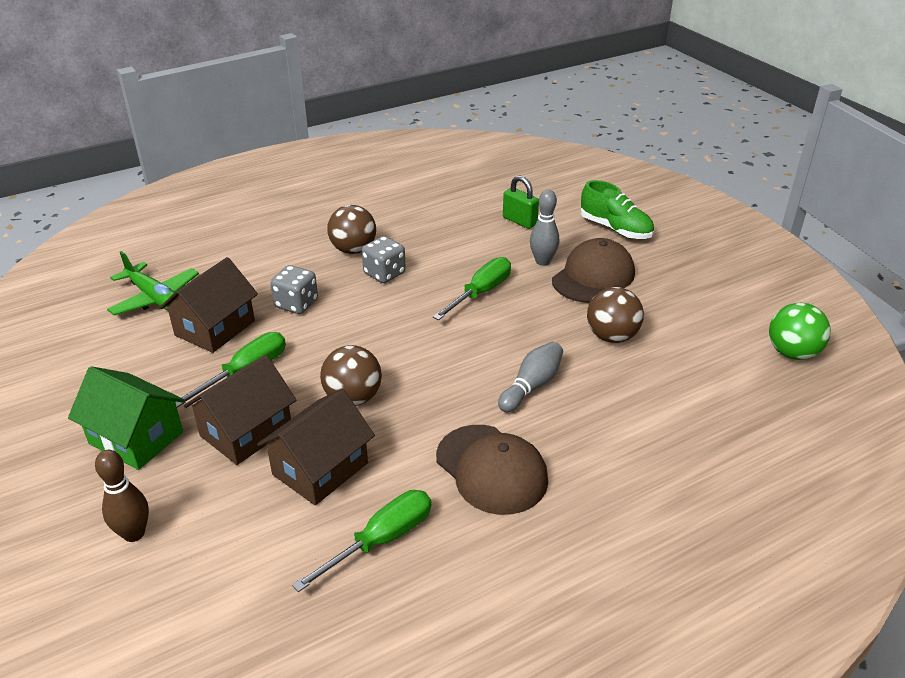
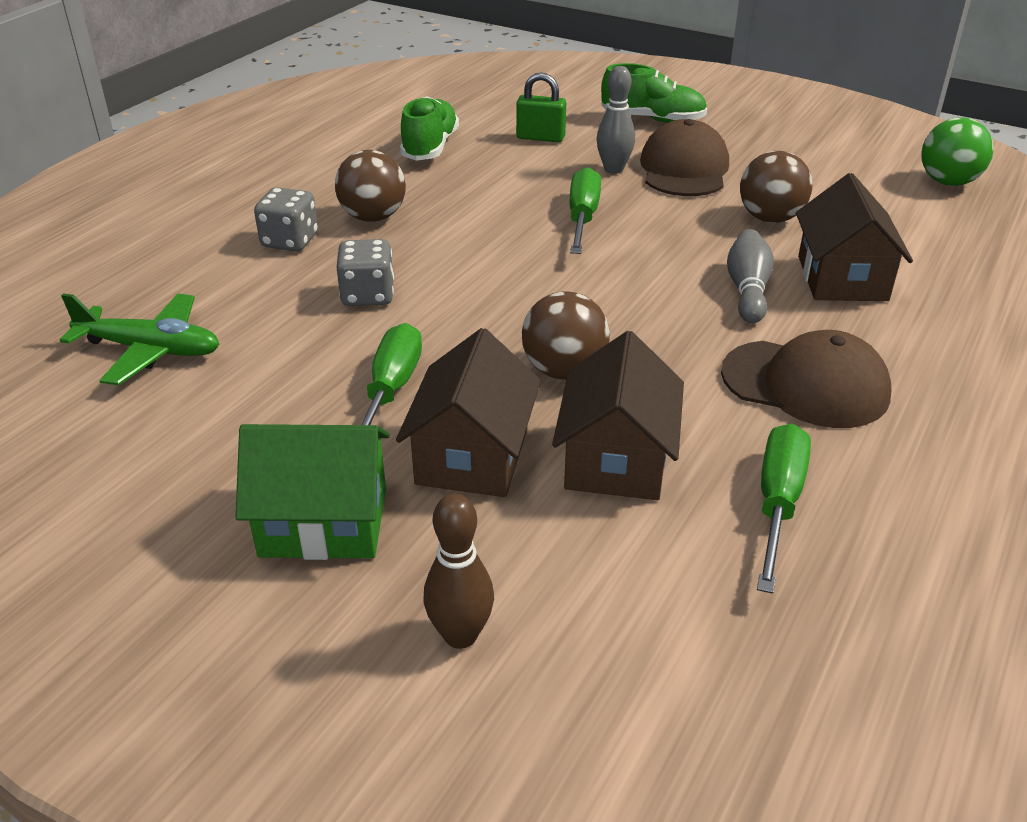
camera: 30 degrees left, 0 degrees up
(215, 328) = (285, 356): brown house -> brown house (842, 278)
(384, 273) = (444, 231): grey dice -> grey dice (290, 241)
(439, 208) = (430, 147): none -> green shoe

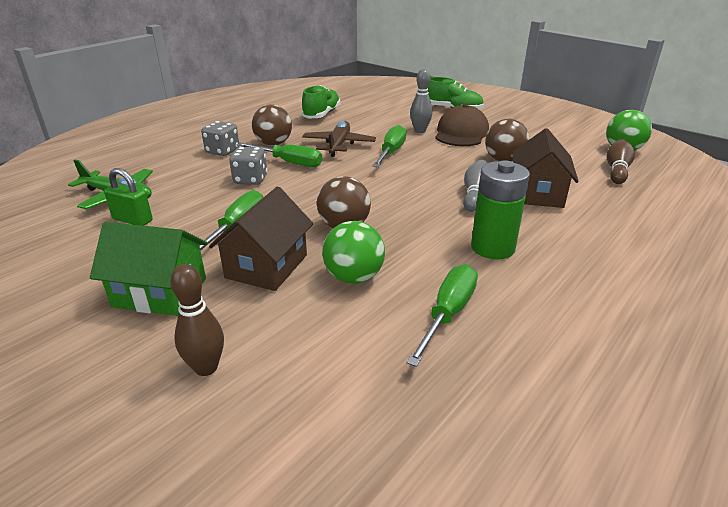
camera: 10 degrees right, 5 degrees down
(418, 254) = (289, 162): none -> green screwdriver
(488, 210) = (339, 145): none -> brown plane
(540, 137) = (385, 114): green padlock -> green padlock (132, 220)
(616, 459) = (354, 277): brown house -> green ball
(805, 384) = (492, 248): brown cap -> green battery
(949, 223) = (617, 170): none -> brown bowling pin

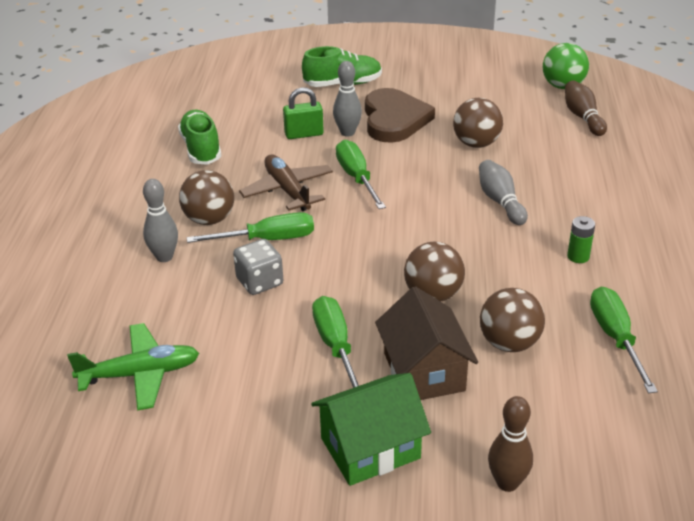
camera: 35 degrees left, 5 degrees up
(132, 220) = (212, 393): green padlock -> green padlock (304, 134)
(222, 151) = (164, 257): grey dice -> grey bowling pin
(354, 277) = (509, 343): green ball -> brown ball
(461, 133) = (394, 119): brown cap -> brown heart
(492, 248) = (578, 256): green battery -> green battery, size x0.50
(537, 193) = (549, 176): brown house -> none

